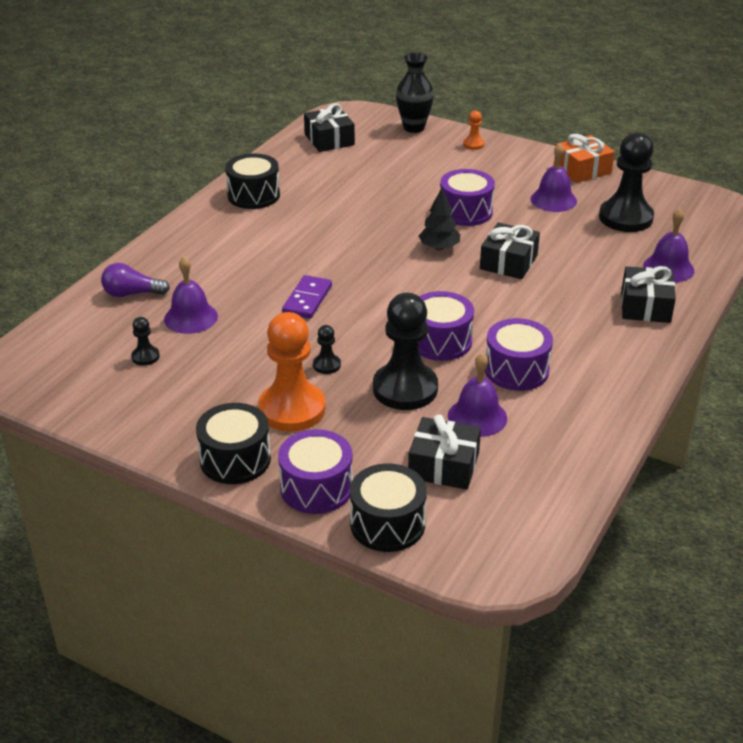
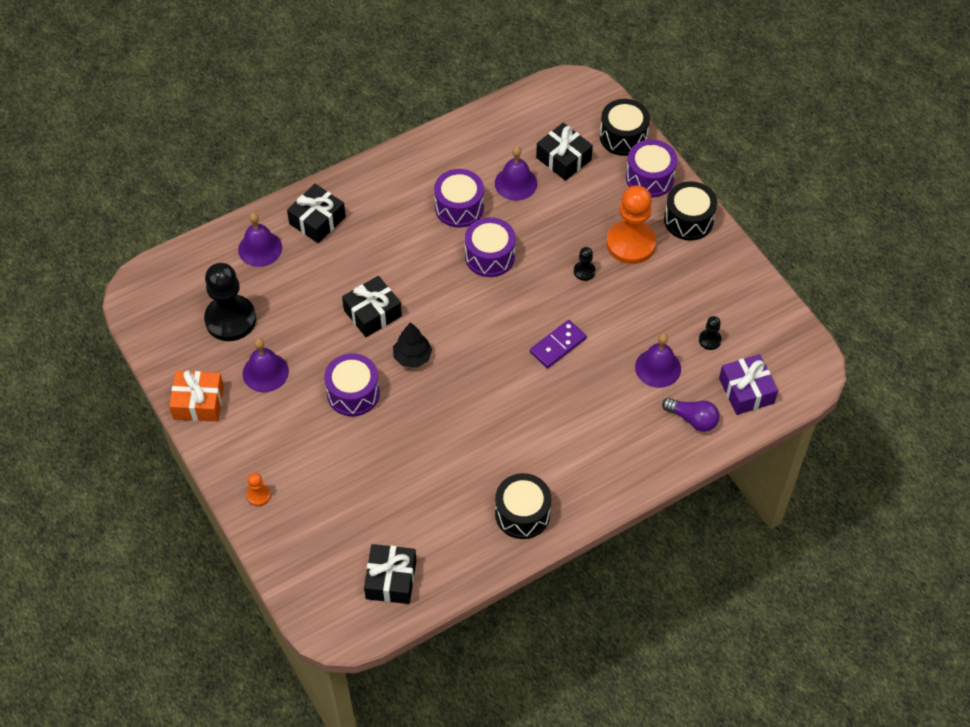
camera: 150 degrees left, 20 degrees up
(84, 331) = (746, 391): none -> purple gift
(405, 389) = (545, 226): black pawn -> none
(414, 128) = (291, 558): black vase -> none

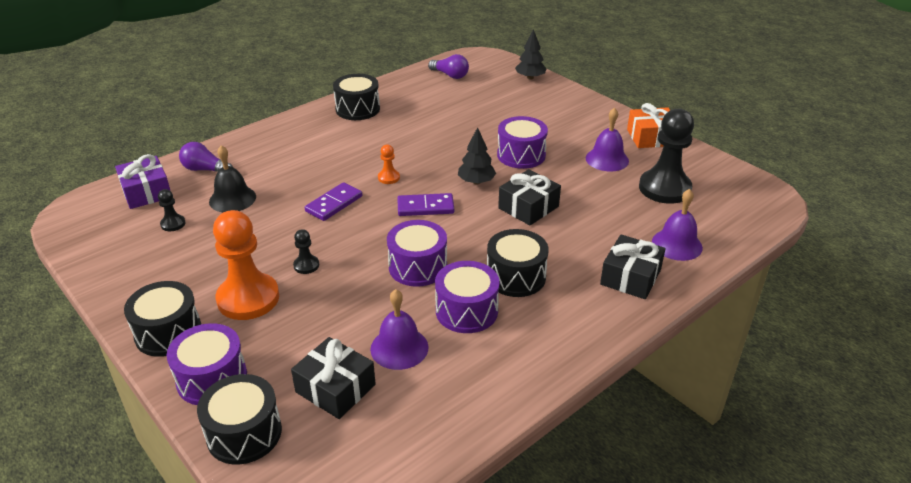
camera: 170 degrees right, 20 degrees down
(258, 495) = (567, 99): orange pawn -> orange pawn (388, 177)
(286, 556) = (530, 77): none -> black tree
(391, 579) = (450, 75): black gift -> purple light bulb
(411, 234) = (516, 277): none -> black drum
(470, 328) = (425, 207): none -> purple domino
(658, 367) = (232, 199): purple bell -> black bell

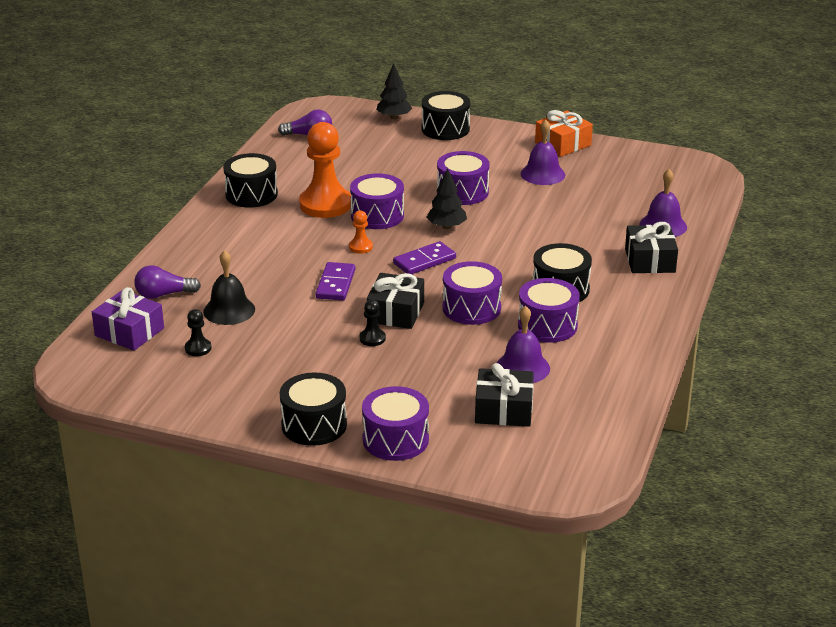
camera: 30 degrees left, 5 degrees down
(244, 433) = (468, 461): black drum -> black drum (445, 129)
(248, 298) = (352, 378): orange pawn -> orange pawn (325, 204)
(431, 154) = (377, 216): none -> purple drum
(528, 207) = (515, 234): black gift -> black gift (395, 312)
(664, 188) = (614, 184): black pawn -> none

